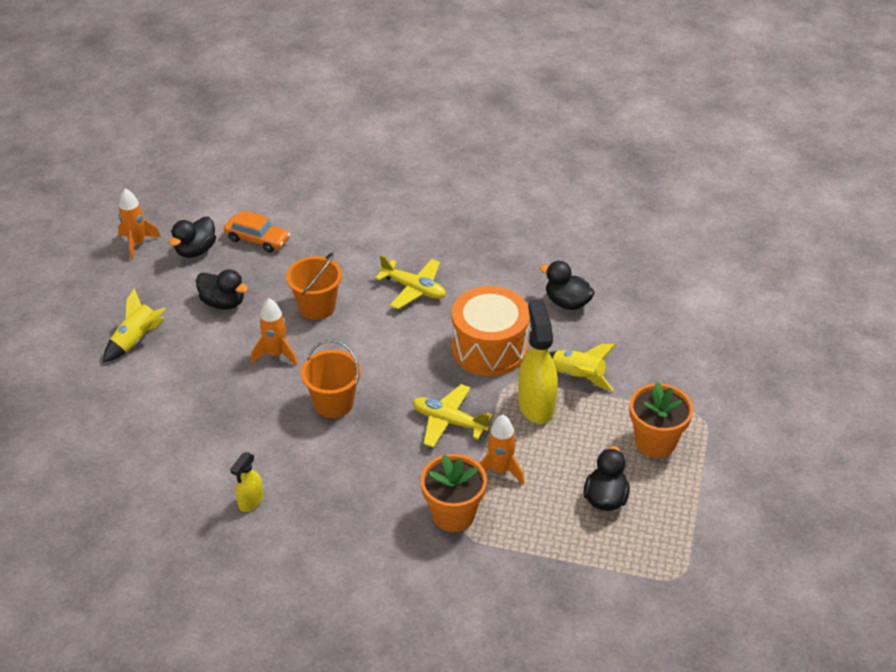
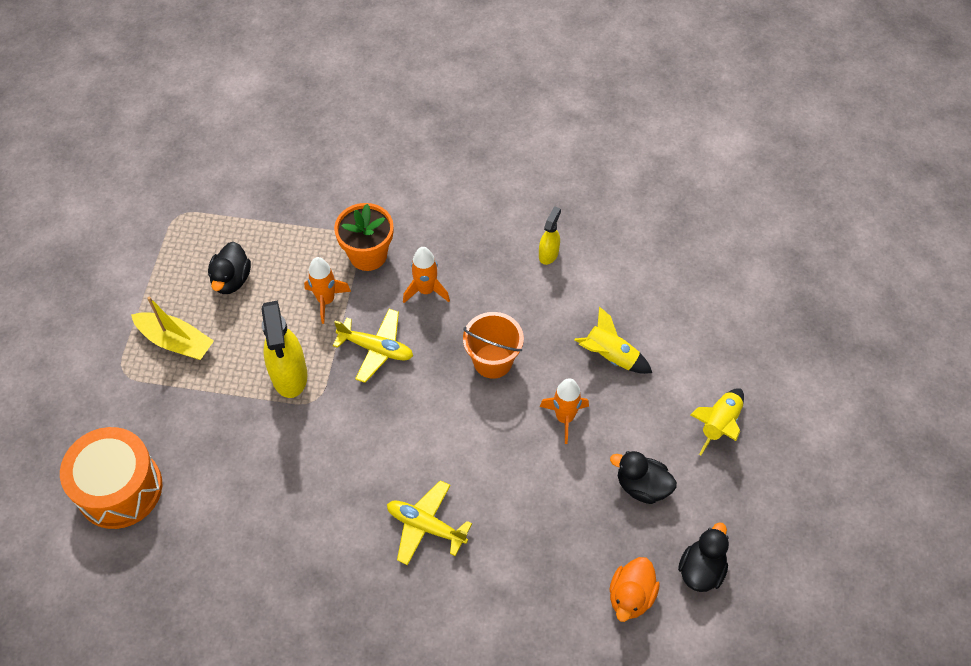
camera: 175 degrees right, 15 degrees up
(137, 243) = (777, 576): orange rocket -> orange rocket (426, 290)
(257, 239) = (631, 596): orange car -> orange duck
(317, 307) = (534, 488): orange bucket -> none
(489, 348) = (336, 444): orange drum -> orange drum (119, 488)
(567, 302) = (246, 519): black duck -> none
(577, 376) = (244, 414): yellow rocket -> yellow rocket (611, 356)
(655, 441) = (176, 341): orange flower pot -> yellow boat

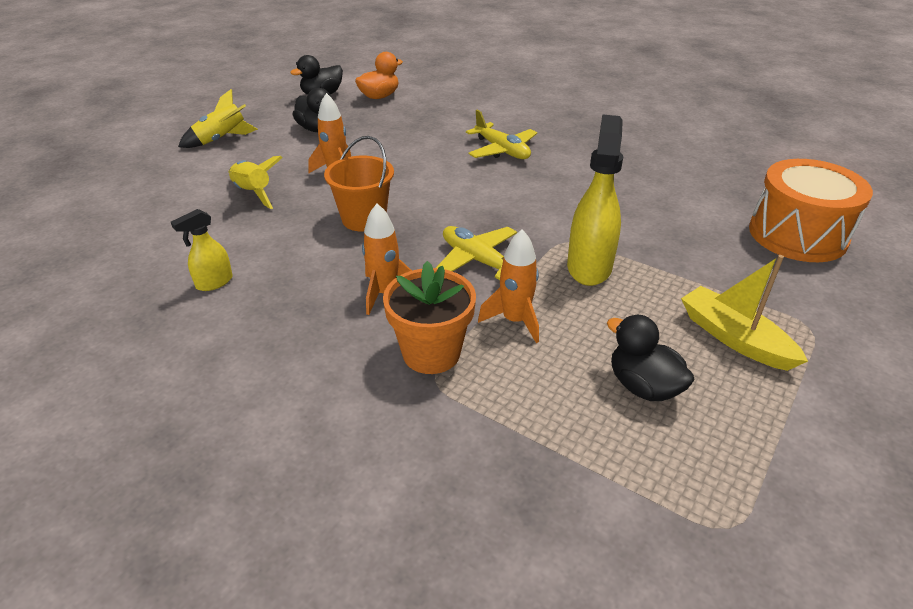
camera: 155 degrees left, 20 degrees down
(231, 280) = (643, 386): black duck -> black duck turned 75 degrees counterclockwise

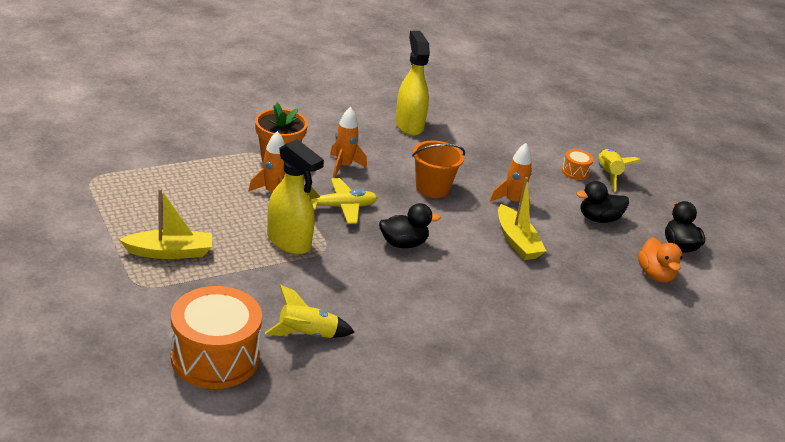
camera: 115 degrees right, 5 degrees down
(214, 282) = (409, 125): yellow spray bottle -> yellow spray bottle, size x1.86
(233, 155) = (575, 172): none -> orange drum
(253, 193) = (506, 163): yellow rocket -> yellow rocket (307, 335)
(407, 154) = (517, 241): none -> yellow boat
(502, 150) = (485, 289): yellow plane -> none
(643, 386) = (180, 203): black duck -> black duck (403, 243)

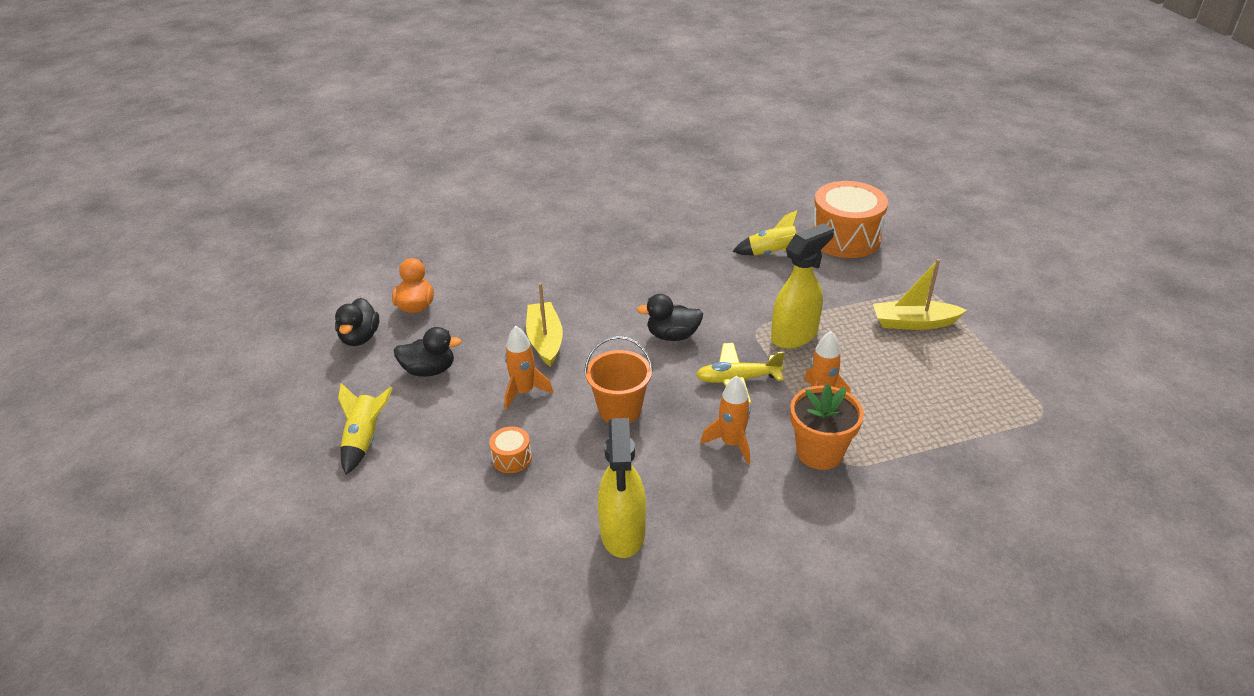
camera: 165 degrees left, 5 degrees up
(289, 242) = (794, 335): yellow spray bottle -> yellow spray bottle turned 90 degrees clockwise
(575, 172) = (409, 443): orange drum -> orange drum (512, 458)

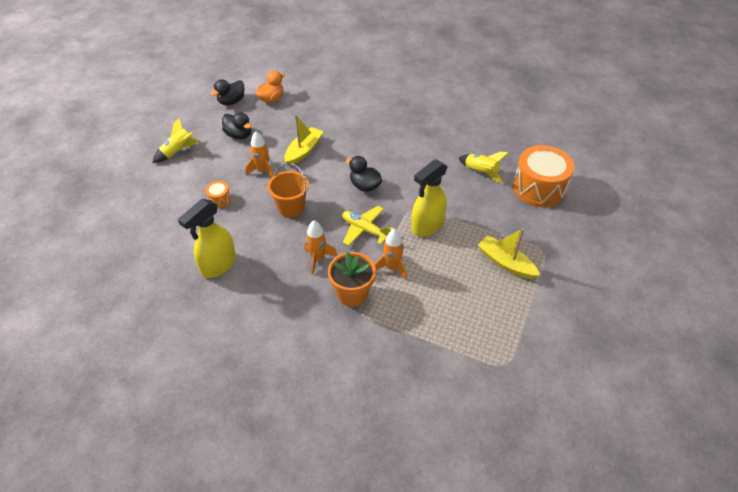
camera: 40 degrees right, 10 degrees up
(794, 335) = (427, 226): yellow spray bottle -> yellow spray bottle turned 135 degrees clockwise

